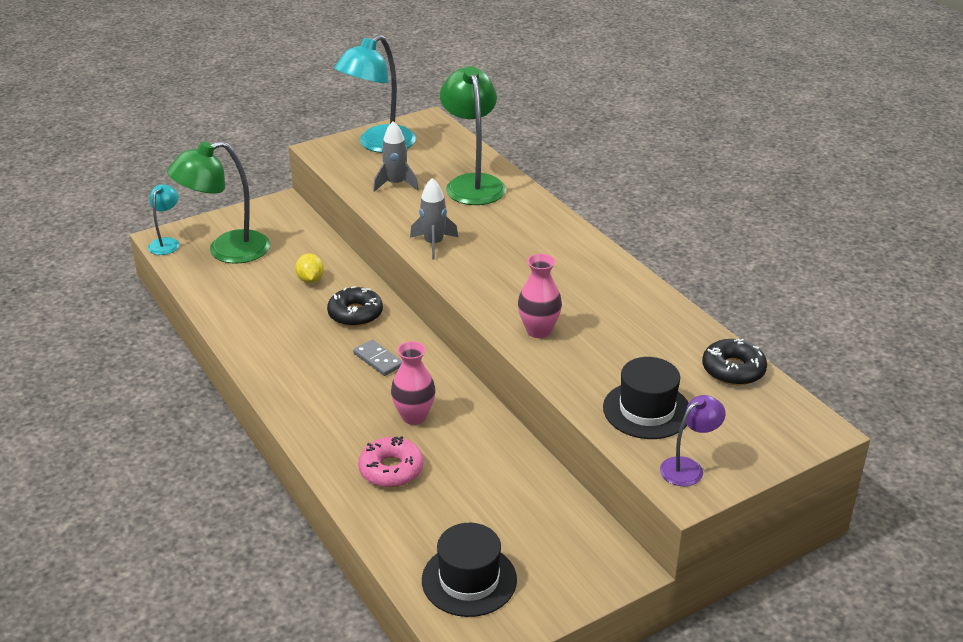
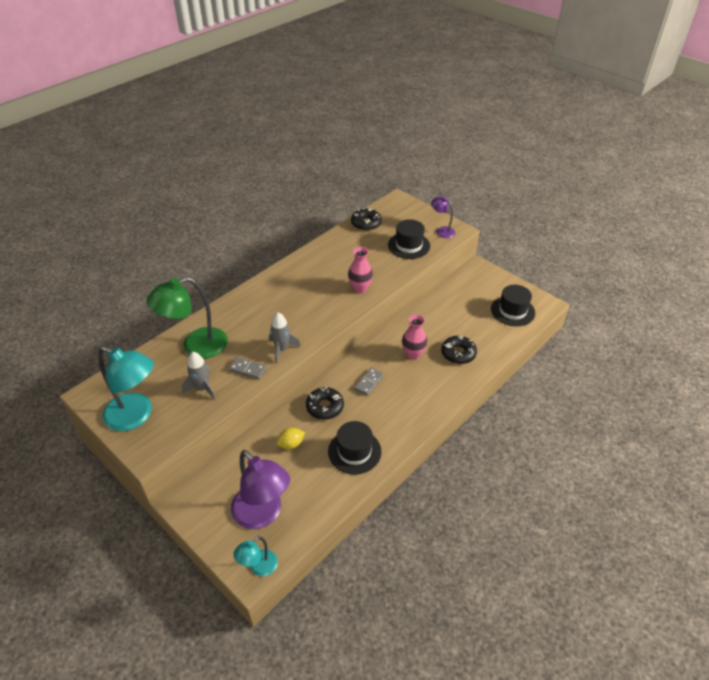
camera: 105 degrees left, 10 degrees up
(166, 243) = (259, 567): turquoise lamp -> turquoise lamp turned 45 degrees counterclockwise
(226, 251) = (263, 514): green lamp -> purple lamp
(266, 327) = (354, 451): none -> black hat
(391, 469) = (458, 353): pink donut -> black donut
(411, 216) = (247, 369): none -> grey domino

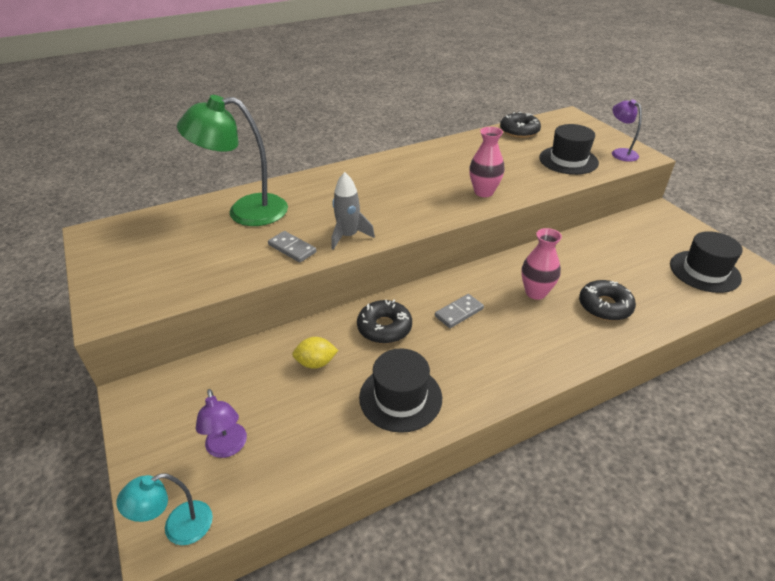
camera: 20 degrees right, 5 degrees down
(136, 416) = (126, 268): turquoise lamp -> none
(202, 388) = (223, 257): grey rocket -> none
(263, 514) = (227, 448): purple lamp -> purple lamp, size x0.52

